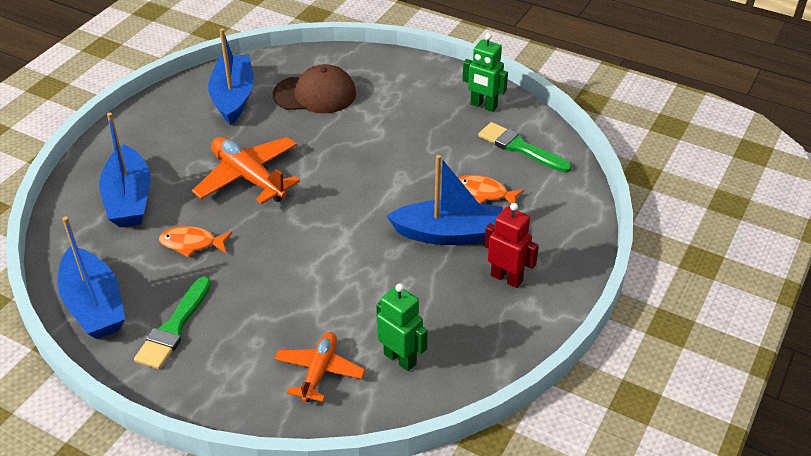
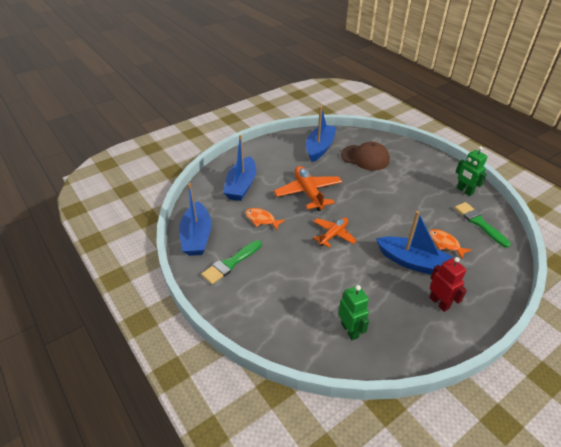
camera: 25 degrees right, 0 degrees up
(319, 372) = (298, 320): orange plane -> orange plane (333, 235)

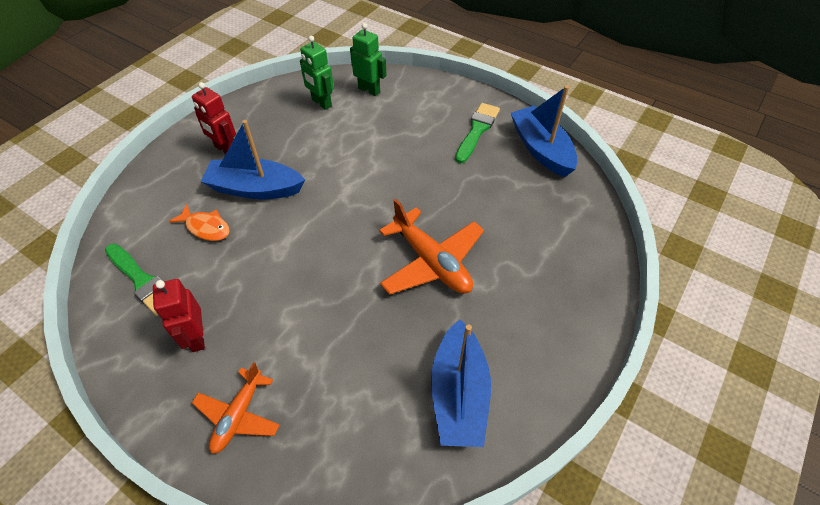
camera: 160 degrees right, 10 degrees up
(241, 186) = (545, 244): blue boat -> none
(262, 219) = (476, 194): orange fish -> none
(333, 235) = (367, 199): orange plane -> orange plane (238, 415)
(365, 158) = (352, 392): brown cap -> none
(440, 191) = (196, 337): none -> red robot
(464, 191) = (149, 351): green robot -> green robot (369, 90)

